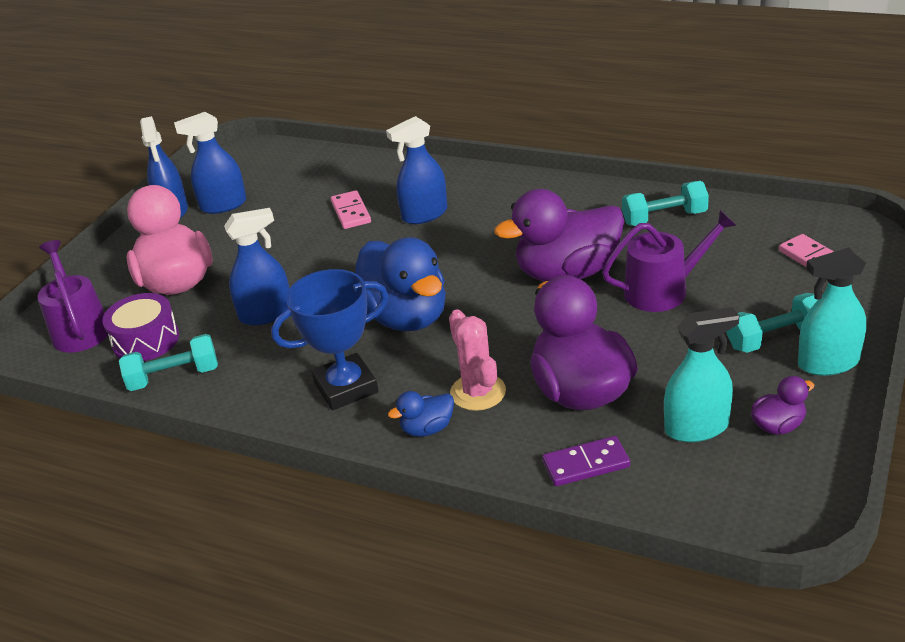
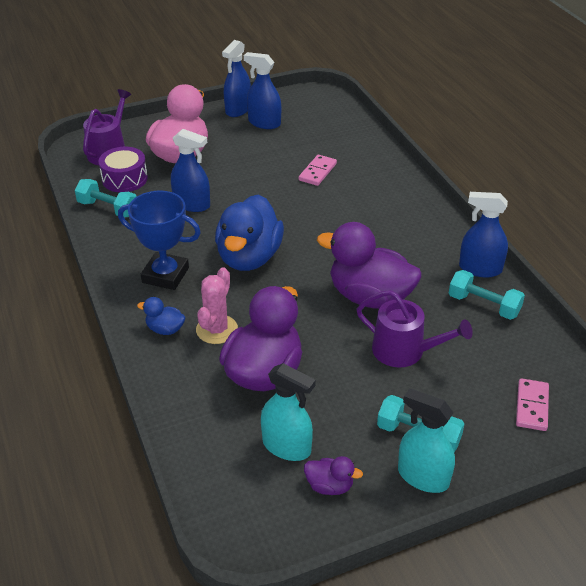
camera: 40 degrees right, 5 degrees up
(424, 214) = (352, 201): blue spray bottle -> blue spray bottle (480, 269)
(586, 464) = (202, 414): purple domino -> none

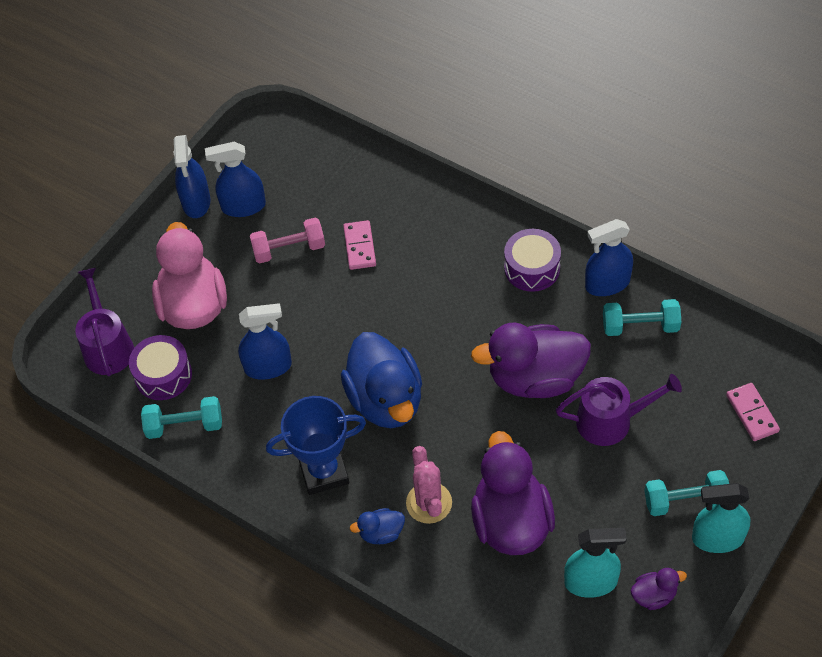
camera: 30 degrees left, 15 degrees up
(270, 154) = (289, 249): none -> pink dumbbell
(429, 235) = (532, 268): none -> purple drum

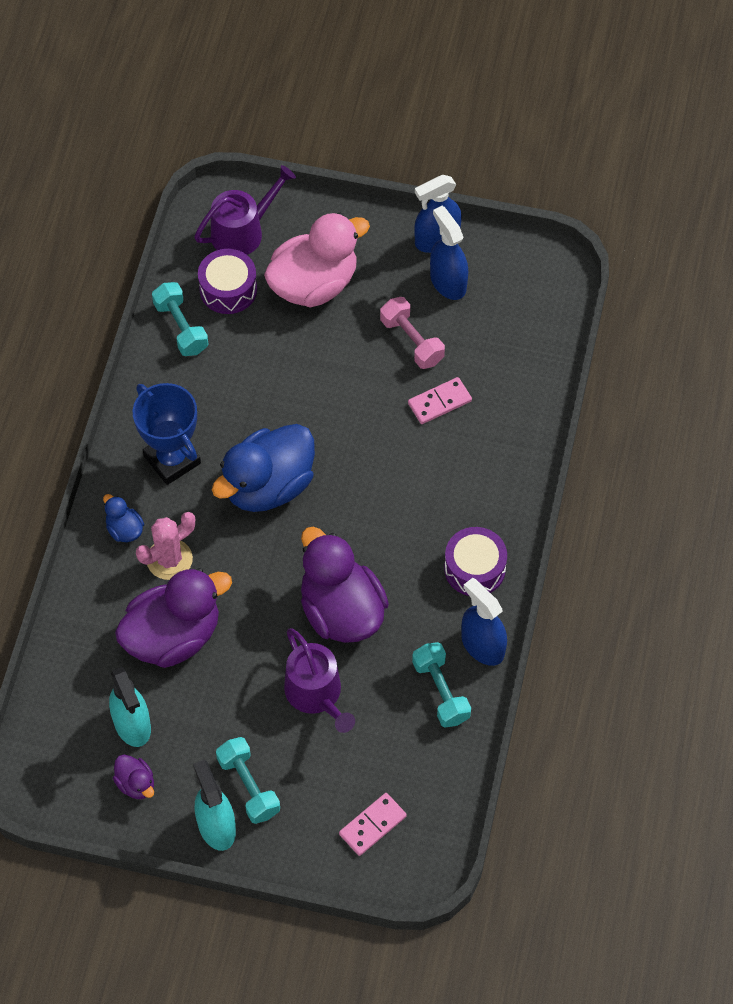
camera: 65 degrees right, 5 degrees up
(268, 367) = (269, 372): blue spray bottle -> none

